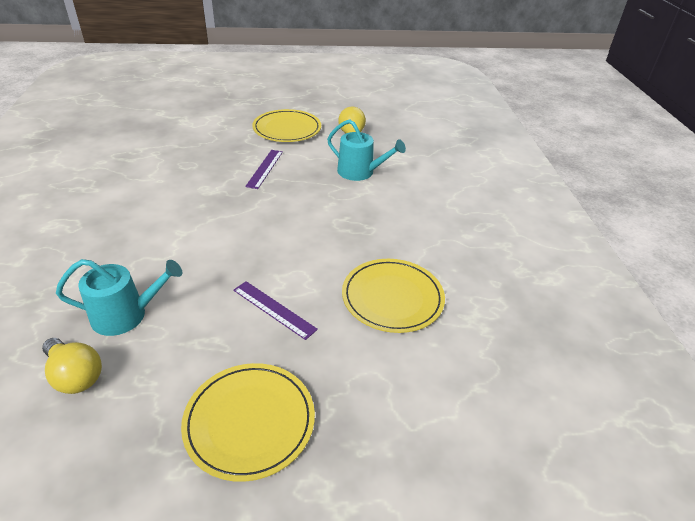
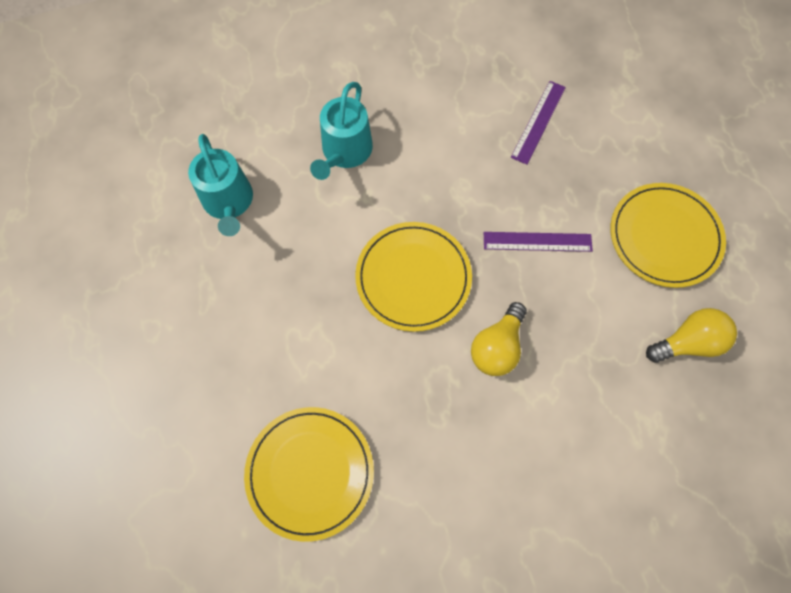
camera: 80 degrees right, 30 degrees up
(75, 376) = (152, 197): yellow light bulb -> yellow light bulb (497, 347)
(249, 421) = (121, 362): yellow plate -> yellow plate (413, 278)
(274, 309) = (264, 340): purple ruler -> purple ruler (538, 122)
(360, 172) = (579, 377): turquoise watering can -> turquoise watering can (345, 152)

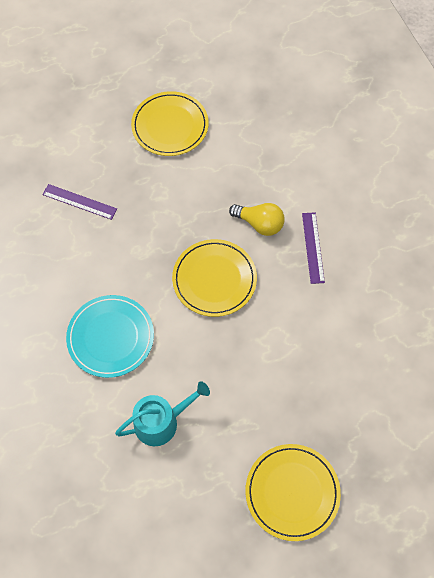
camera: 95 degrees left, 5 degrees down
(310, 472) = (361, 333): yellow plate -> yellow plate (292, 492)
(345, 152) = (110, 337): turquoise watering can -> turquoise plate
(537, 242) = (179, 201): purple ruler -> purple ruler (313, 247)
(687, 342) = (243, 117): yellow light bulb -> none

